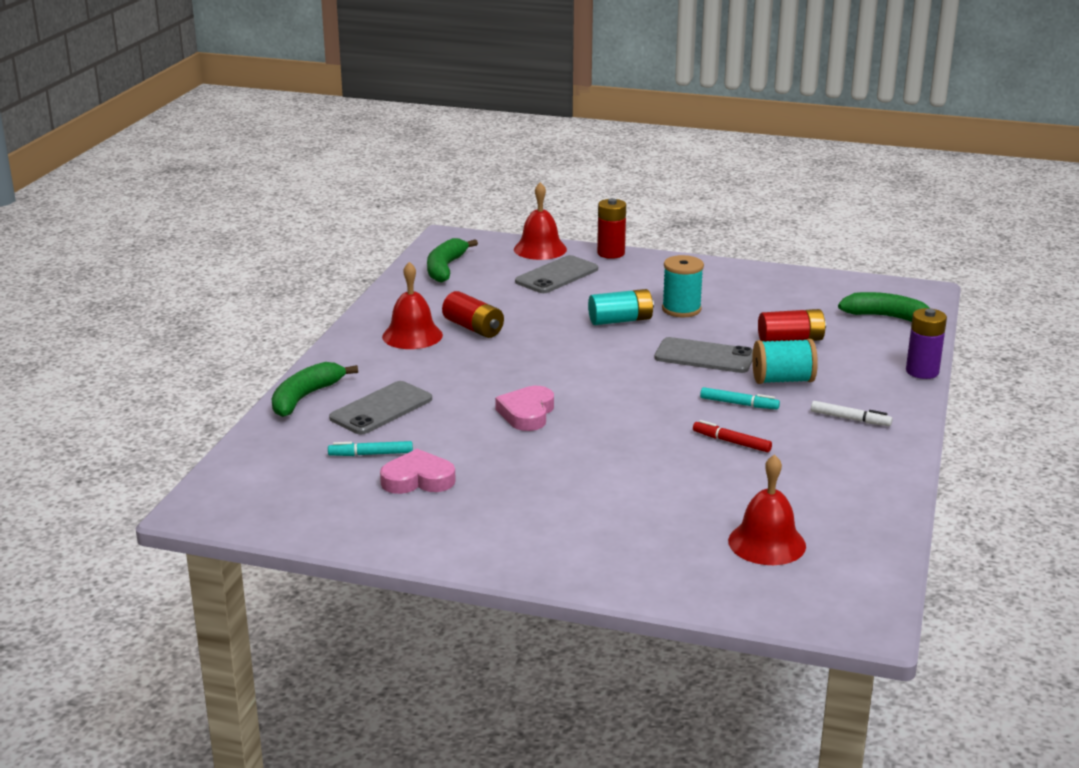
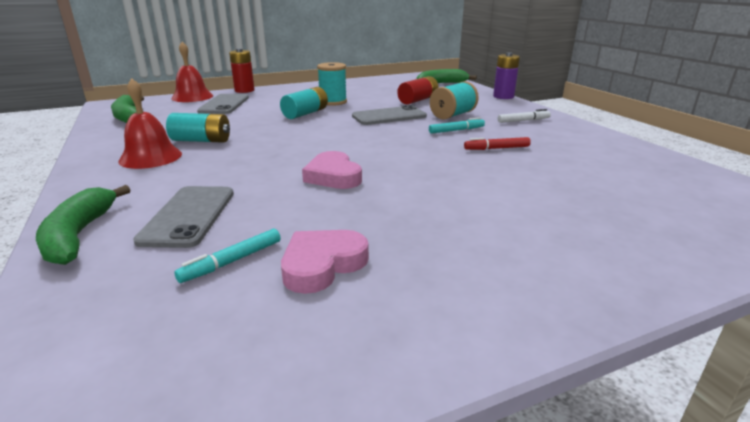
camera: 40 degrees left, 0 degrees up
(473, 328) = (201, 140): red battery -> turquoise battery
(767, 543) = (654, 194): red bell -> none

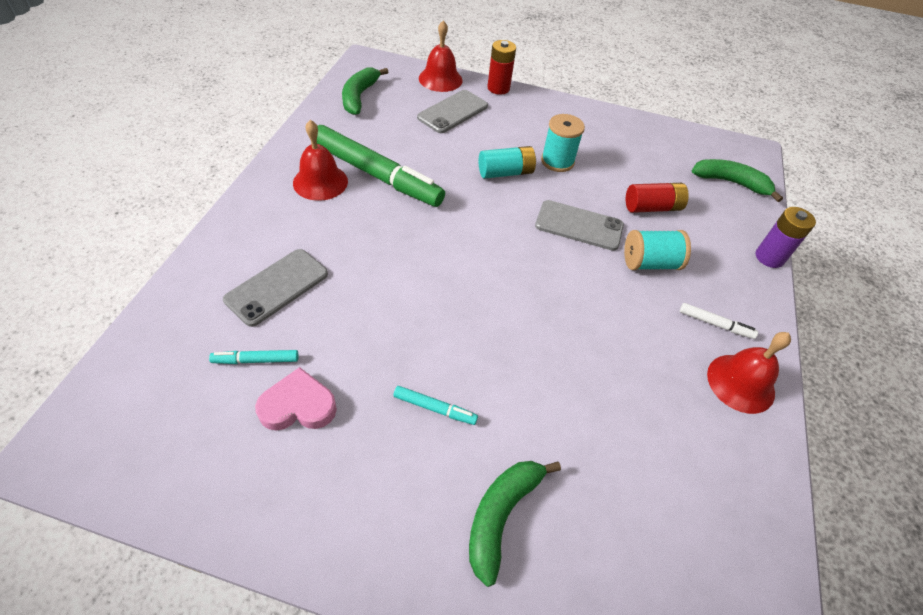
camera: 35 degrees right, 25 degrees up
(79, 235) = (206, 265): green banana -> green banana (501, 515)
(201, 140) = (376, 175): turquoise battery -> green marker
(333, 176) = (416, 301): pink heart -> none
(456, 130) = (613, 296): turquoise marker -> turquoise marker (434, 408)
(496, 148) = (609, 355): red marker -> none
(573, 132) = (740, 383): none -> red bell

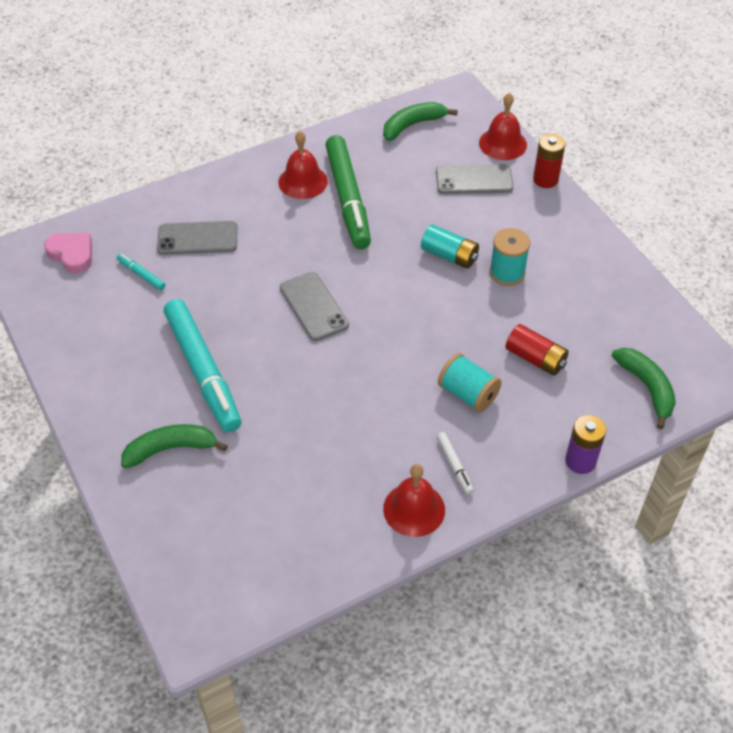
camera: 50 degrees right, 0 degrees up
(298, 406) = (136, 315): pink heart -> pink heart (72, 254)
(434, 408) = (203, 371): turquoise marker -> turquoise marker, size x2.45
(579, 225) = (451, 331): grey phone -> grey phone (313, 306)

